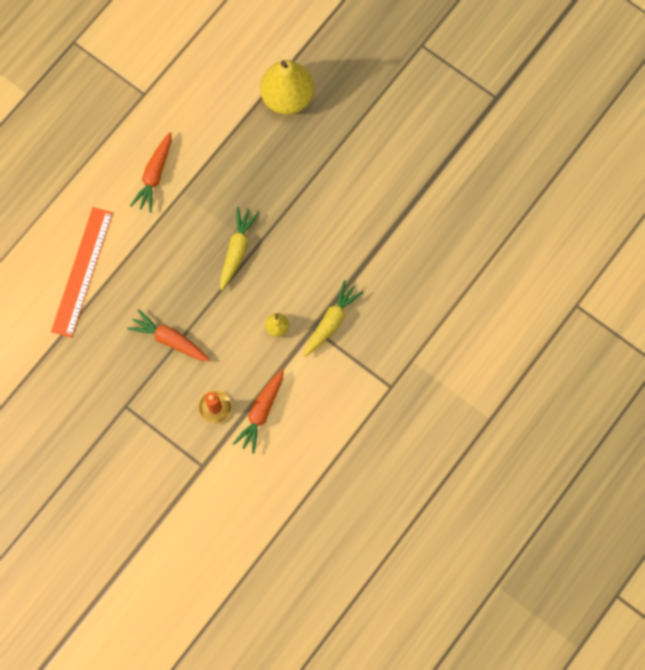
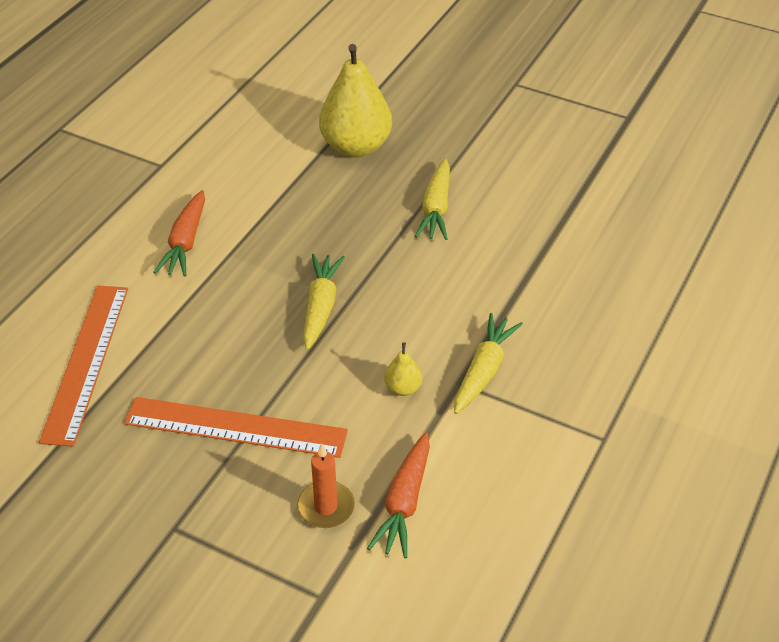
camera: 10 degrees left, 30 degrees down
(170, 339) = (236, 427): orange carrot -> orange ruler
(332, 171) = (436, 208): none -> yellow carrot

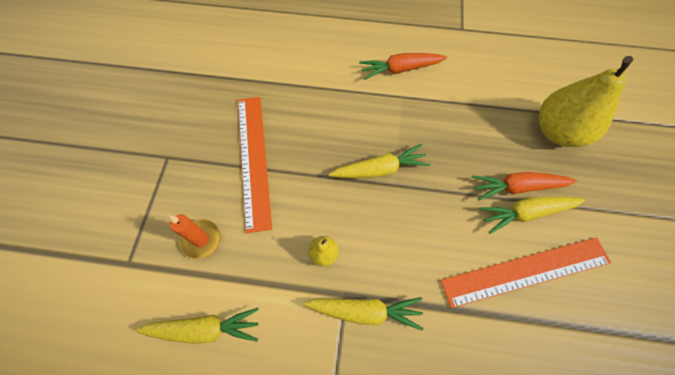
camera: 70 degrees right, 20 degrees up
(86, 362) = (279, 62): orange ruler -> orange ruler (525, 271)
(404, 503) = (217, 292): orange carrot -> orange carrot (517, 187)
(443, 523) = (204, 328): none -> yellow carrot

